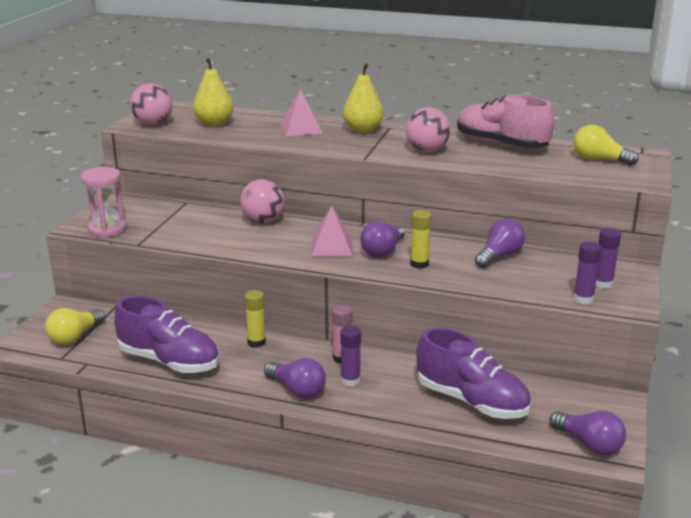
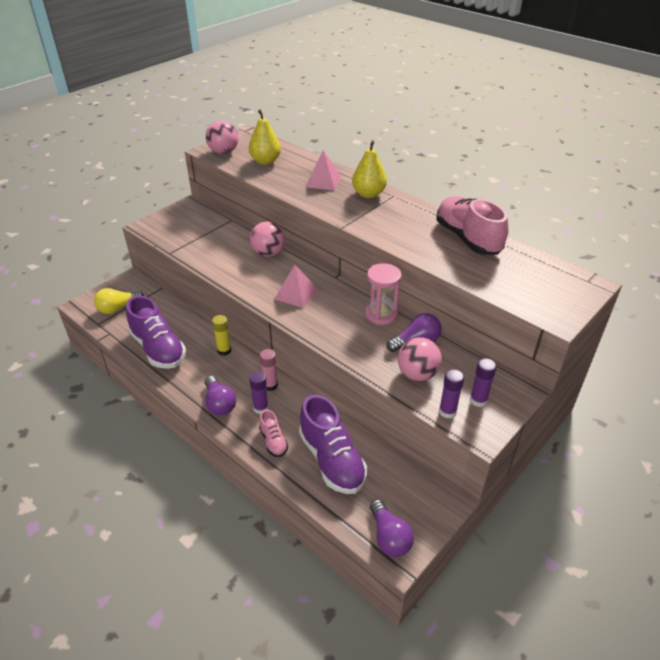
camera: 25 degrees right, 15 degrees up
(107, 229) = (162, 233): pink hourglass -> pink hourglass (381, 314)
(383, 251) = (330, 309): purple light bulb -> none
(392, 404) = (273, 441): none -> pink shoe
(419, 264) = (346, 331): yellow glue stick -> none
(427, 151) = (398, 230): pink ball -> pink ball (417, 374)
(599, 160) = (539, 280): yellow light bulb -> none

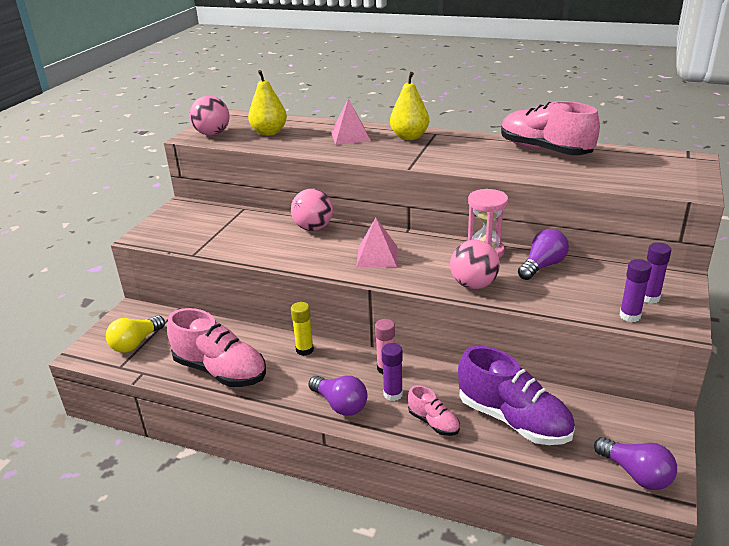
camera: 20 degrees left, 10 degrees down
(158, 349) = (220, 371): purple shoe -> pink shoe
(417, 374) = (569, 292): pink ball -> pink ball (473, 285)

